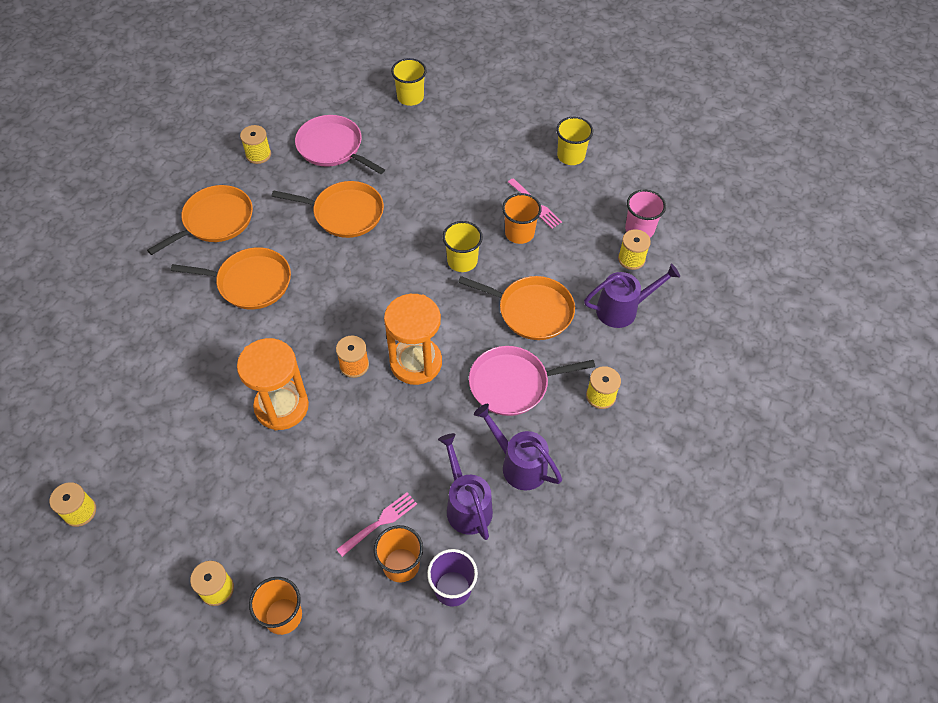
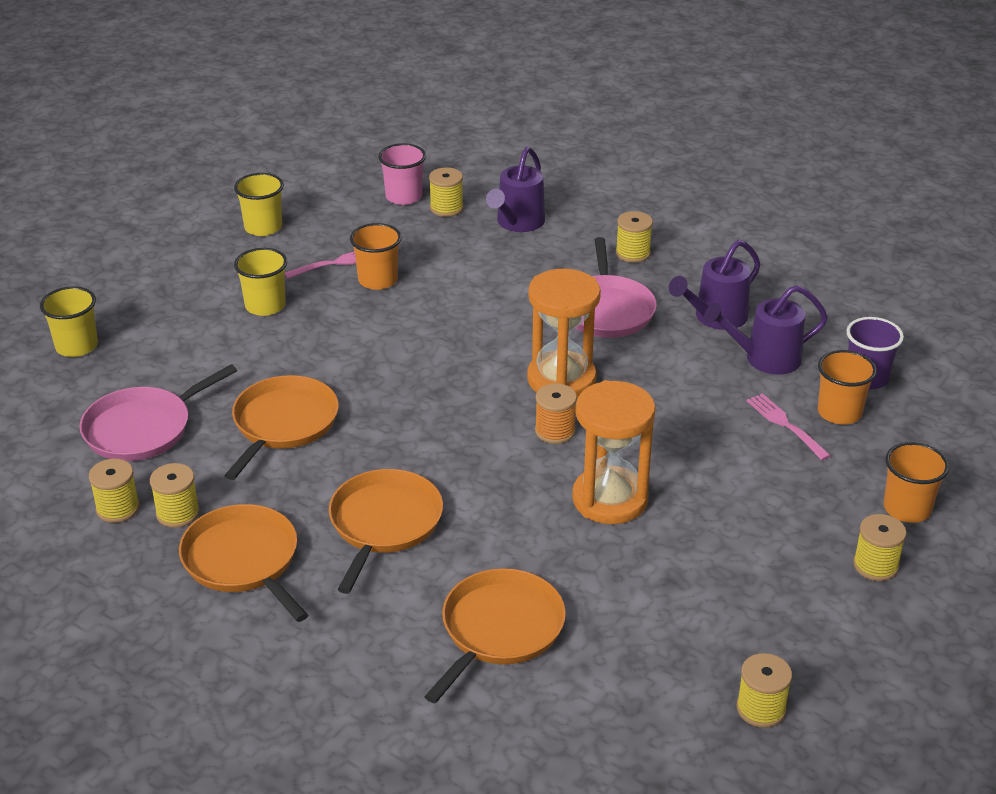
camera: 80 degrees left, 20 degrees down
(255, 182) = (178, 513): none -> yellow spool
(462, 261) = (408, 328): yellow cup -> yellow cup (265, 306)
(531, 311) = (503, 285): orange pan -> orange pan (499, 630)
(623, 309) = (517, 223): purple watering can -> purple watering can turned 150 degrees counterclockwise

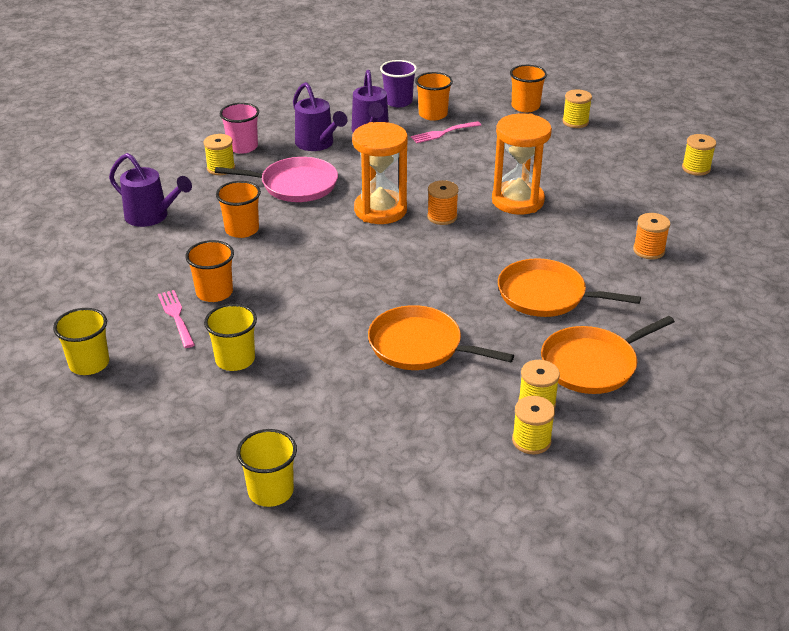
camera: 85 degrees left, 0 degrees up
(142, 428) = (417, 432): pink pan -> none
(403, 197) = (75, 275): pink cup -> pink cup (242, 147)
(446, 208) = (108, 252): yellow spool -> none
(499, 630) = (648, 250): orange pan -> orange spool
(500, 283) = (242, 230): none -> orange cup

